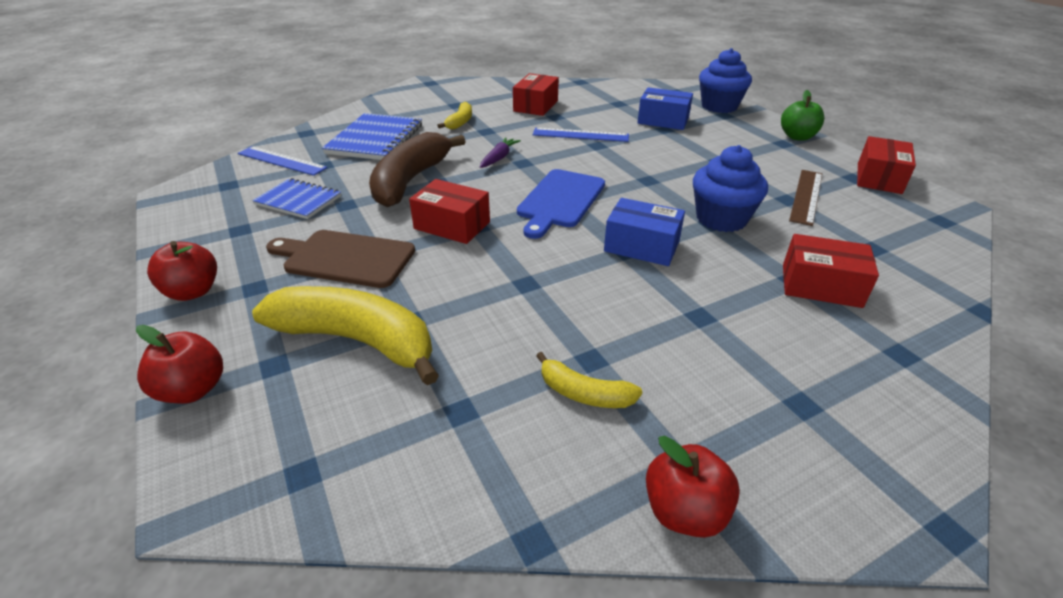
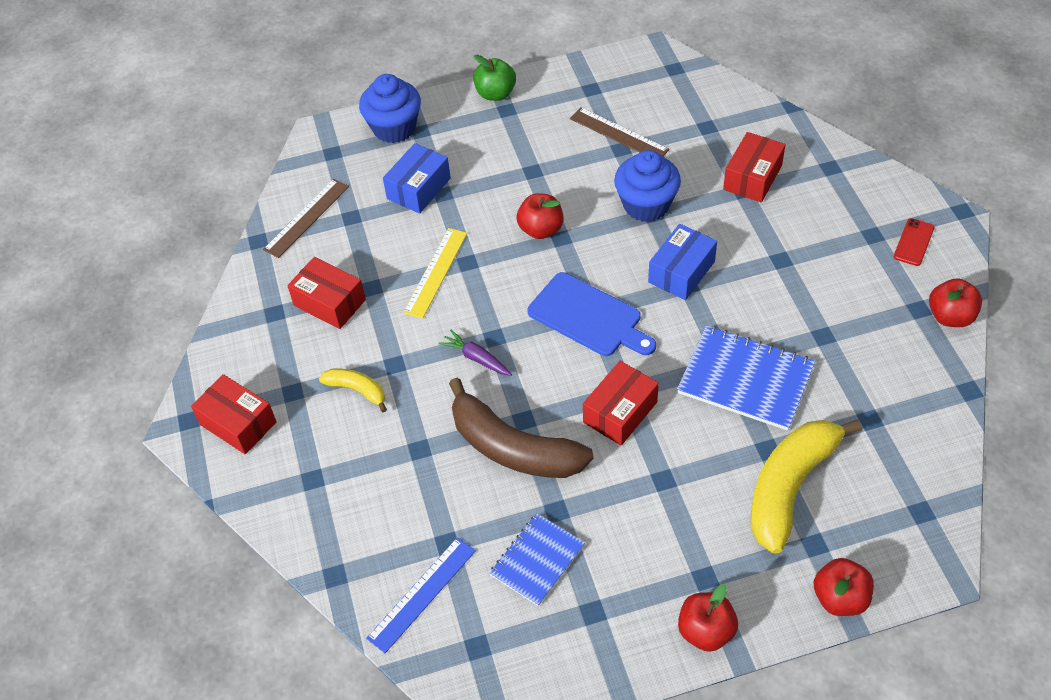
camera: 75 degrees left, 15 degrees up
(345, 258) = (666, 504): brown cutting board -> none
(375, 139) = (384, 488): blue notebook -> blue notebook (745, 379)
(580, 135) = (436, 272): blue ruler -> yellow ruler
(584, 393) = (857, 346): yellow banana -> none
(609, 91) = (307, 218): none -> brown ruler
(652, 170) = (541, 229): none -> red apple
(821, 456) = (913, 242): none -> red phone
(879, 178) = (596, 73): red box -> red box (238, 423)

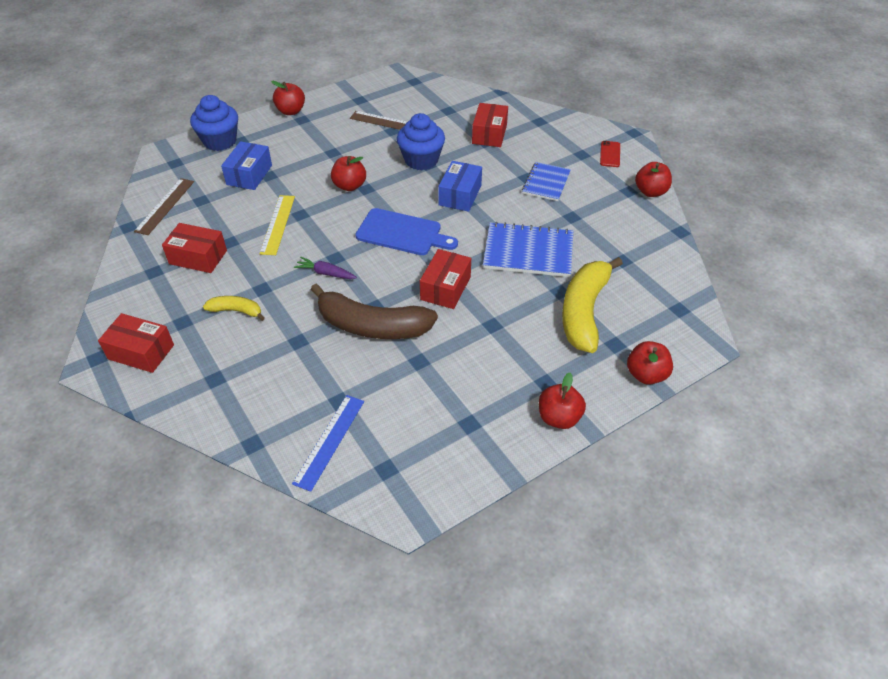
camera: 20 degrees left, 5 degrees down
(495, 94) = (291, 111): green apple -> red apple
(537, 560) = (415, 398): blue notebook -> blue notebook (546, 183)

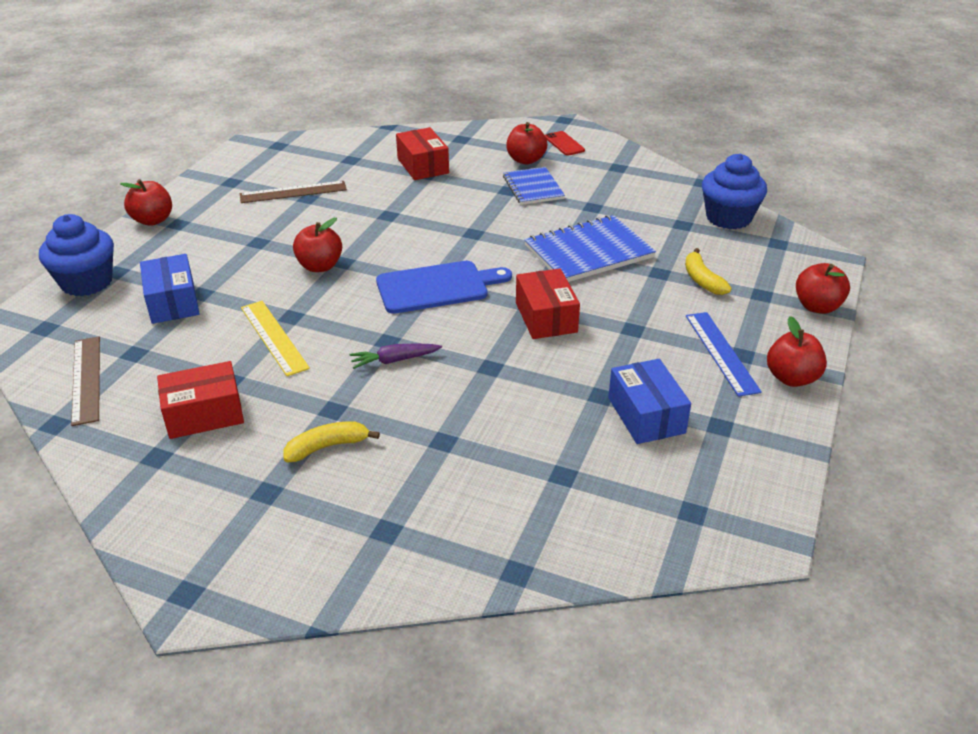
camera: 35 degrees left, 10 degrees down
(141, 352) = (246, 553): red box -> none
(329, 441) = (601, 519): blue ruler -> blue ruler (721, 352)
(372, 326) = (511, 387): brown banana -> none
(421, 160) = (376, 213): blue cupcake -> blue cupcake (728, 218)
(460, 195) = (458, 229): blue box -> blue box (646, 415)
(584, 311) = (702, 280): yellow banana -> yellow banana, size x0.49
(650, 192) = (638, 161): red apple -> red apple (526, 160)

